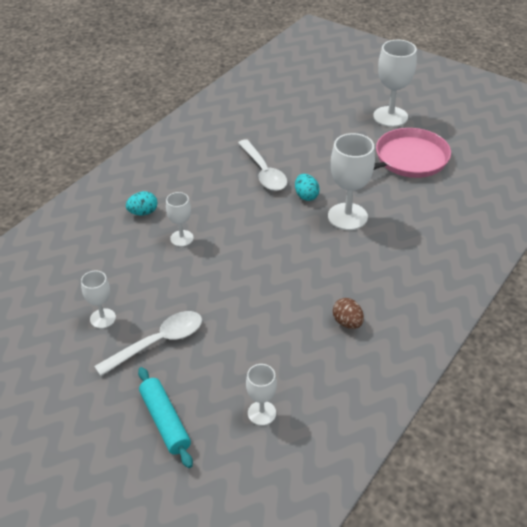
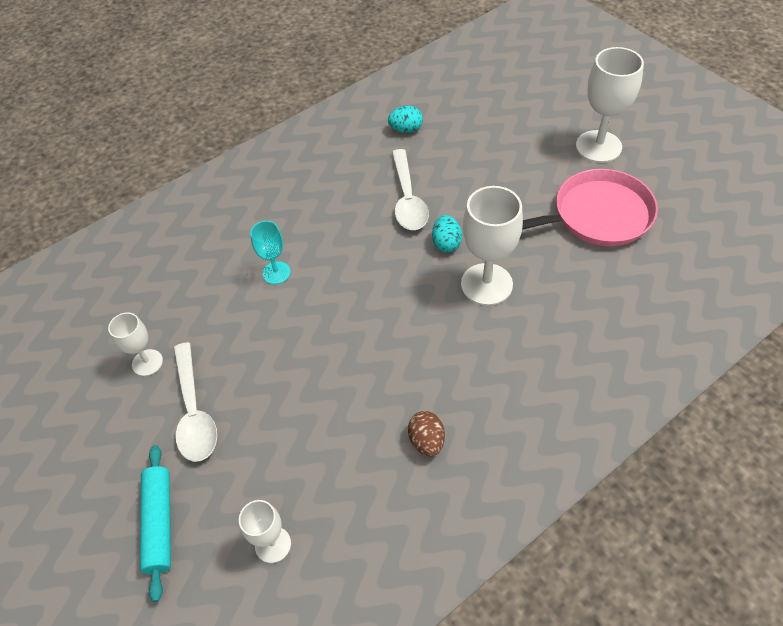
camera: 20 degrees right, 10 degrees up
(143, 212) = (247, 228): turquoise egg -> turquoise egg (406, 129)
(158, 342) = (194, 411): white spoon -> white spoon turned 90 degrees clockwise
(182, 238) = (276, 273): white goblet -> turquoise goblet

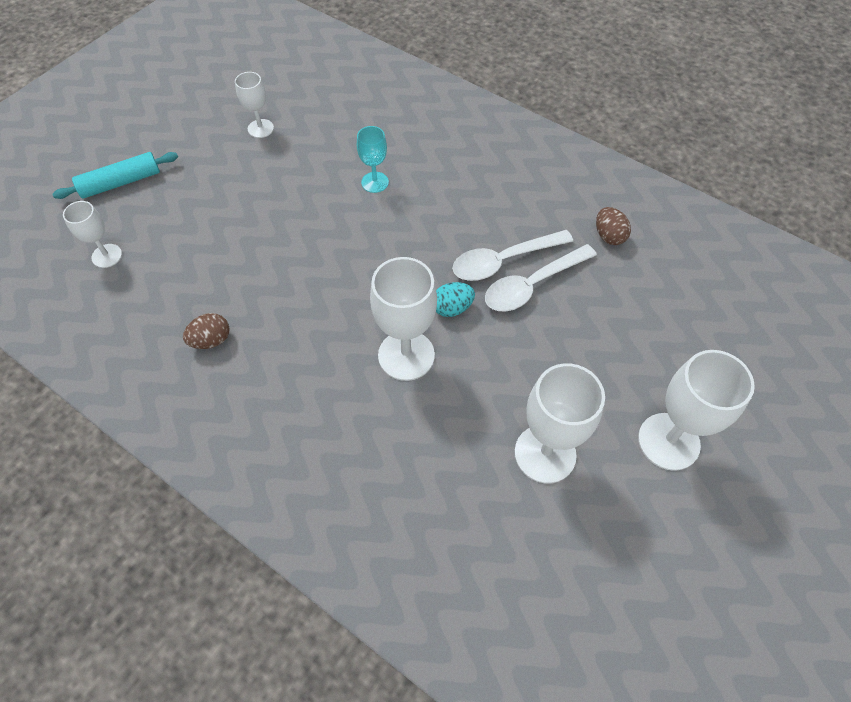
camera: 70 degrees right, 5 degrees up
(194, 411) = (219, 172): white spoon -> white spoon (532, 285)
(406, 129) = (609, 236): turquoise egg -> brown egg
(597, 215) = (545, 454): pink pan -> white goblet

